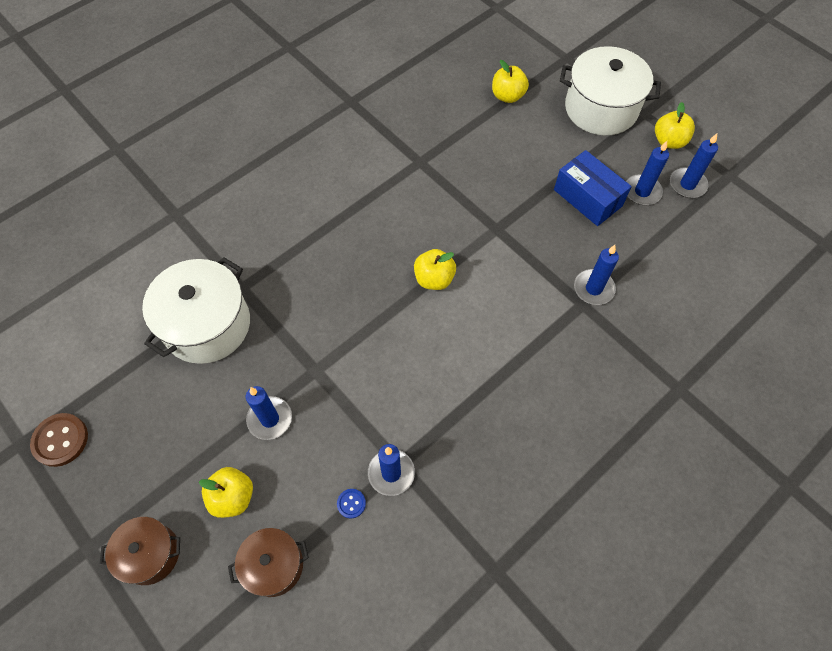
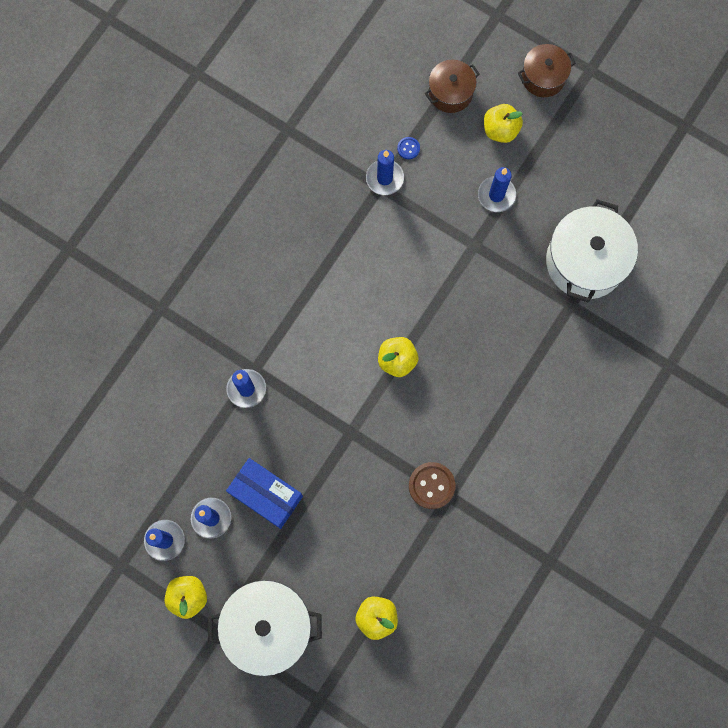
camera: 165 degrees right, 15 degrees up
(60, 440) = (655, 136): brown button -> brown button (431, 485)

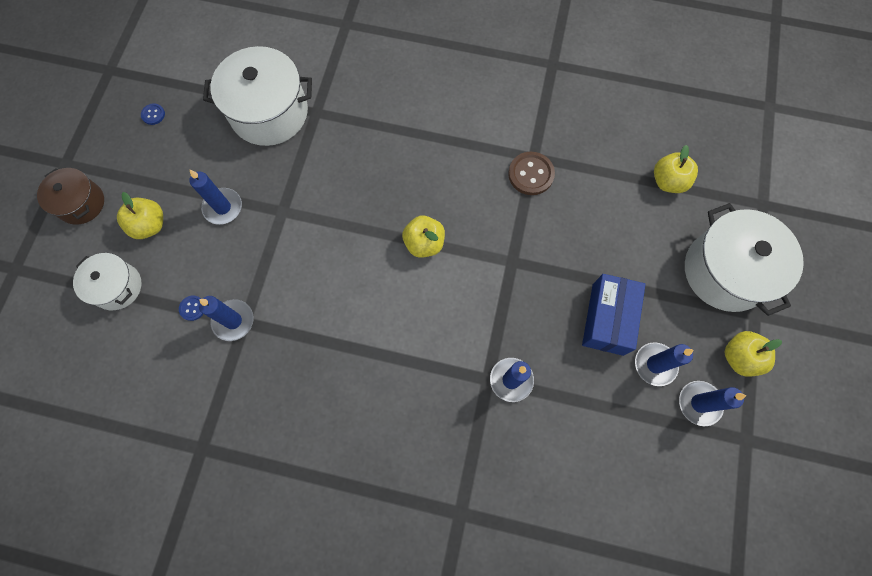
camera: 110 degrees left, 5 degrees down
(450, 93) = (117, 287): brown pot -> white pot
(618, 156) = (153, 114): none -> blue button

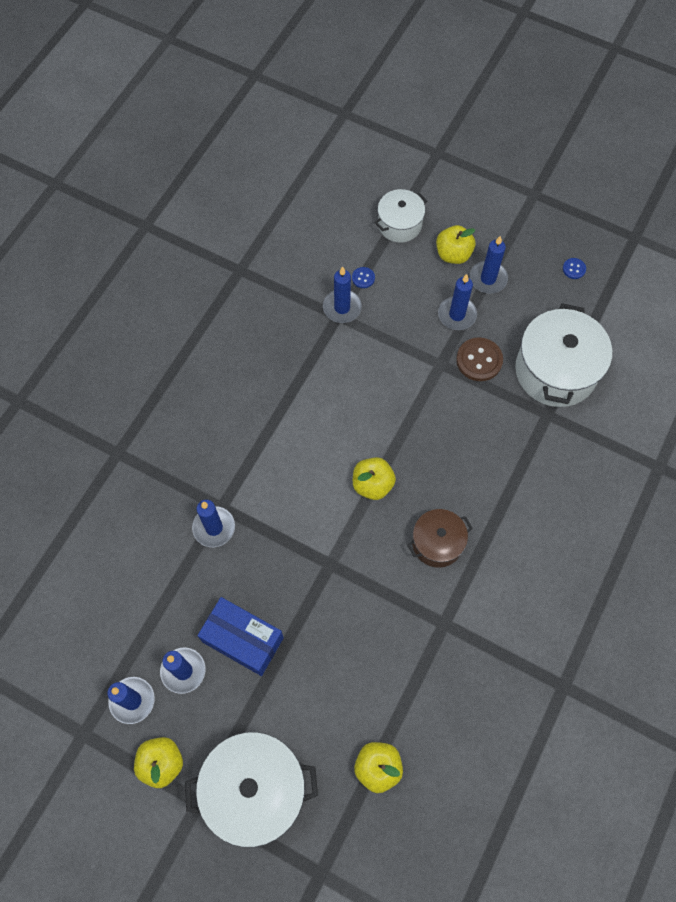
camera: 105 degrees right, 5 degrees down
(81, 203) = (489, 204): brown pot -> brown pot (437, 543)
(175, 187) = (488, 279): none -> blue candle
(531, 174) = (423, 614): brown button -> brown button (479, 360)

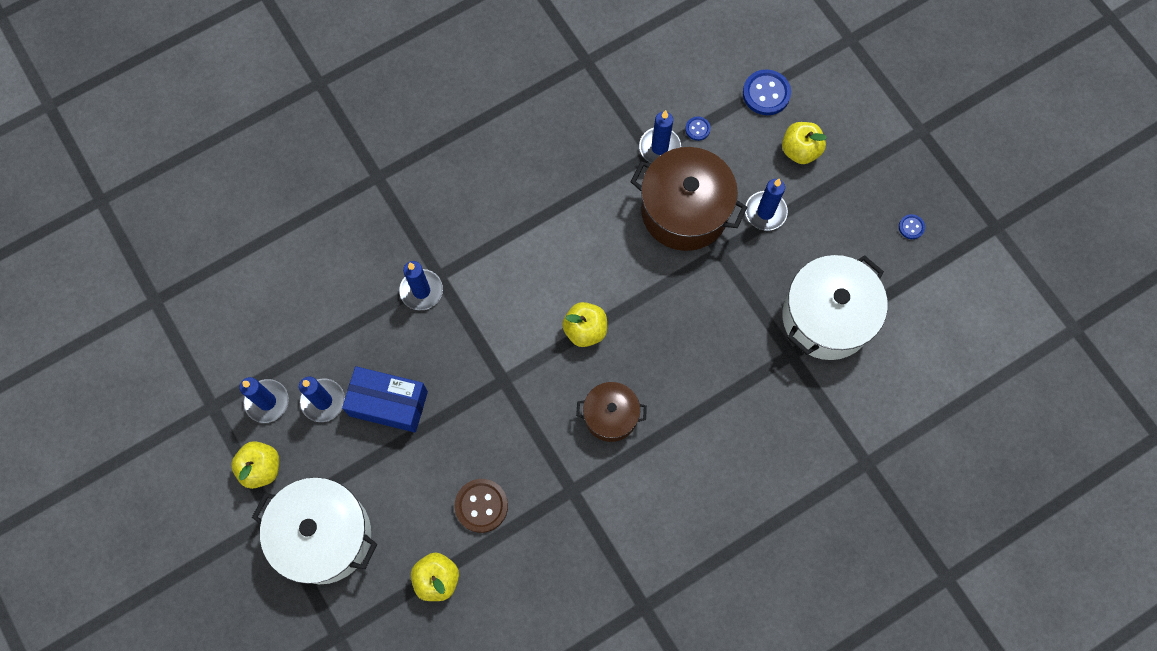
camera: 30 degrees right, 5 degrees up
(243, 639) = (388, 403): blue box -> blue box turned 45 degrees counterclockwise
(393, 347) = (684, 211): none -> brown pot
(399, 224) = (766, 93): white pot -> blue button
(479, 360) = (758, 267): brown button -> brown button (481, 506)
(488, 279) = (819, 192): blue candle -> none

